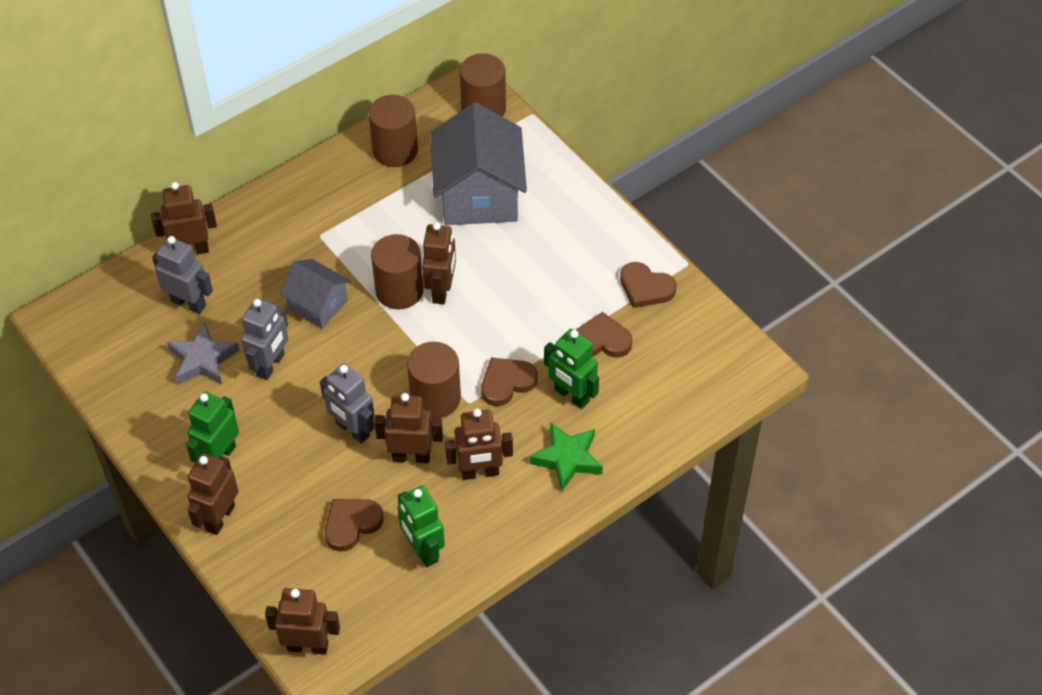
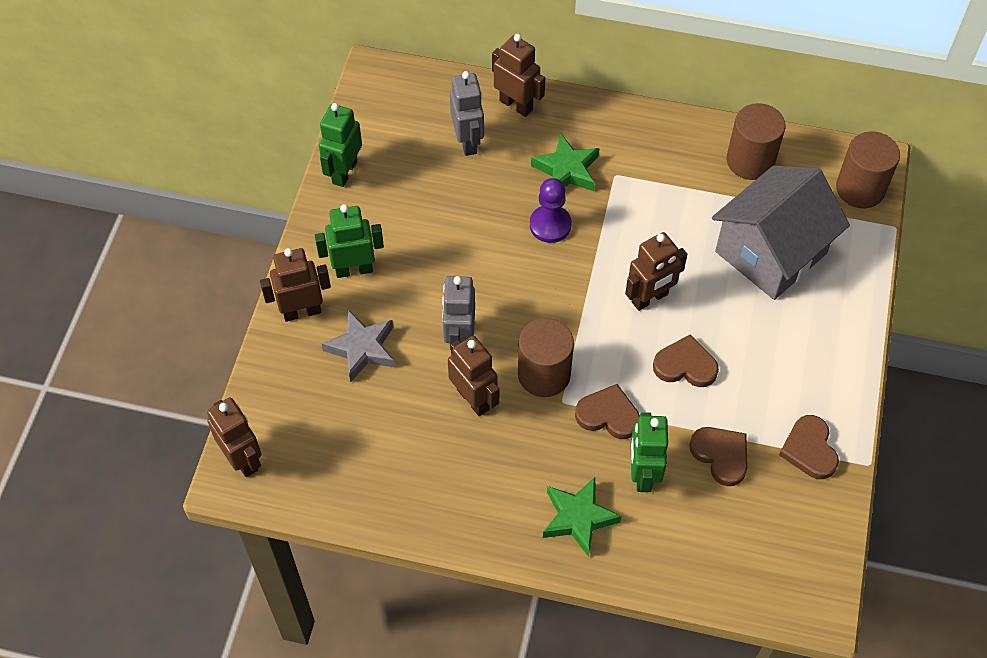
camera: 50 degrees right, 5 degrees up
(203, 360) = (427, 190): grey star -> grey star (362, 348)
(271, 365) = (465, 238): grey robot -> none
(283, 261) = (567, 170): none -> green star
(318, 305) = (550, 225): grey house -> purple pawn
(351, 524) = (374, 405): brown heart -> brown heart (685, 365)
(399, 290) = (619, 269): brown cylinder -> none
(423, 550) = (395, 475): green robot -> green robot (344, 172)
(480, 472) = (504, 461): brown robot -> none

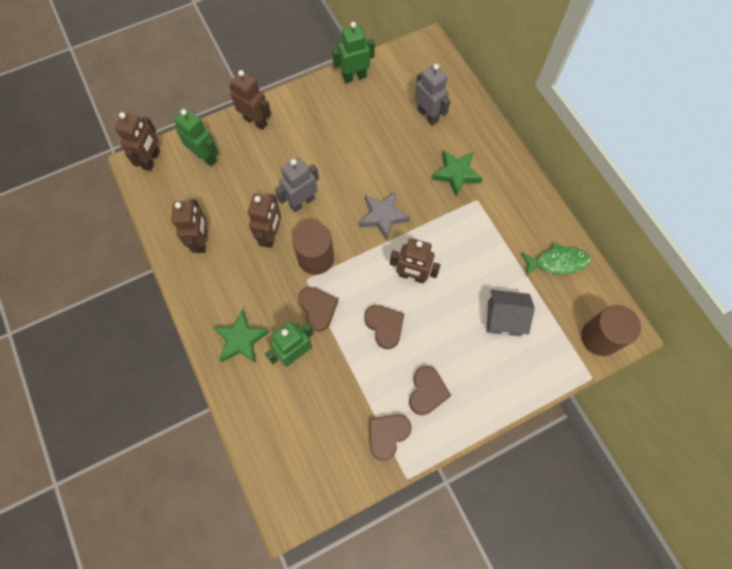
camera: 50 degrees right, 10 degrees up
(354, 269) = (300, 124): green robot -> green robot (205, 157)
(362, 348) = (257, 163): grey star -> grey star (383, 216)
(468, 141) = (428, 115): grey robot -> grey robot turned 75 degrees counterclockwise
(516, 105) = (474, 120): brown robot -> brown robot (202, 241)
(550, 225) = (412, 192): purple pawn -> none
(721, 455) = (342, 387): brown heart -> brown heart (427, 391)
(750, 161) = (557, 262): brown cylinder -> green fish
(770, 252) = (504, 318): grey house -> grey house, size x0.56

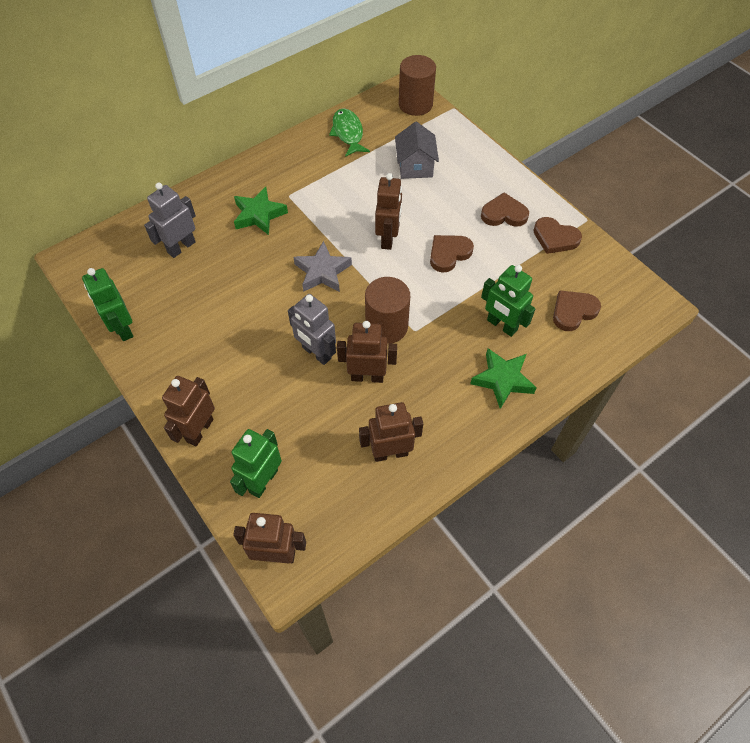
camera: 100 degrees left, 10 degrees down
(318, 309) = (446, 314): brown heart -> brown heart (573, 311)

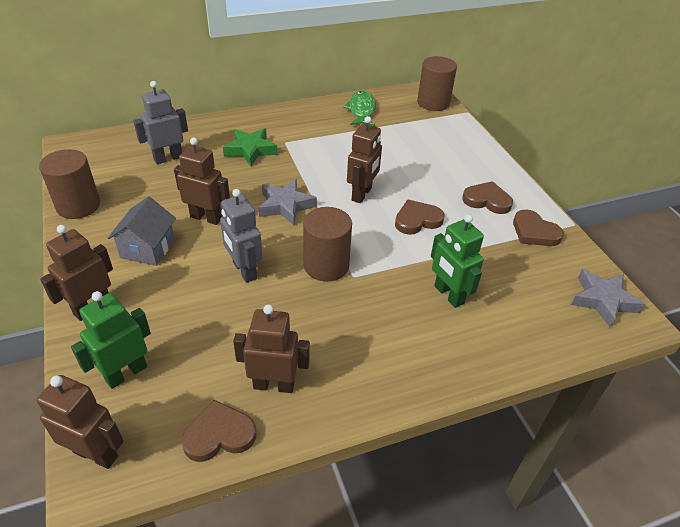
camera: 15 degrees right, 15 degrees down
(123, 328) = (78, 205): green robot -> brown cylinder
(367, 376) = (285, 305): brown robot -> brown robot (206, 217)
(415, 166) = (413, 146): grey house -> grey house (147, 248)
(502, 380) = (430, 346): green star -> none
(573, 311) = (533, 302): brown heart -> brown heart (219, 434)
(628, 293) = (603, 300): none -> grey star

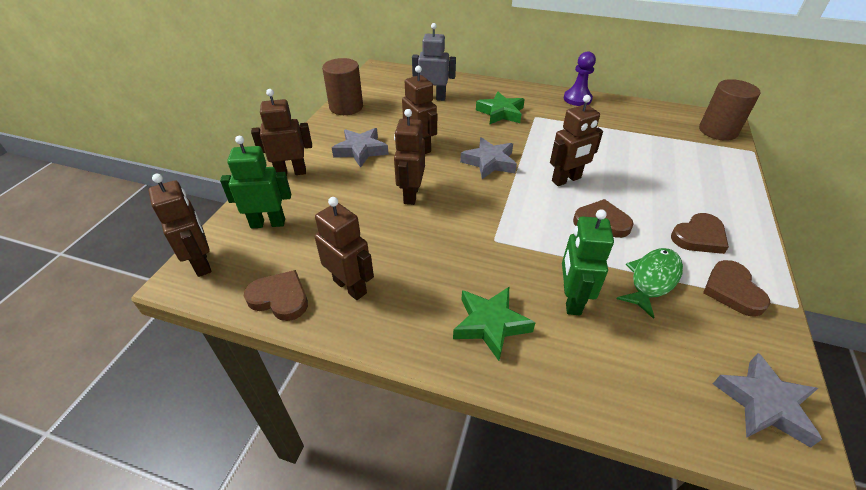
camera: 40 degrees right, 0 degrees up
(147, 248) = (361, 151): grey house -> grey star
(244, 270) = (411, 195): grey robot -> brown robot
(305, 110) = (577, 99): none -> purple pawn
(326, 265) = (479, 220): brown cylinder -> none
(361, 110) = (632, 114): green fish -> green fish (652, 279)
(412, 347) = (490, 324): none -> green star
(487, 200) = (699, 237): brown heart -> brown heart turned 90 degrees clockwise

